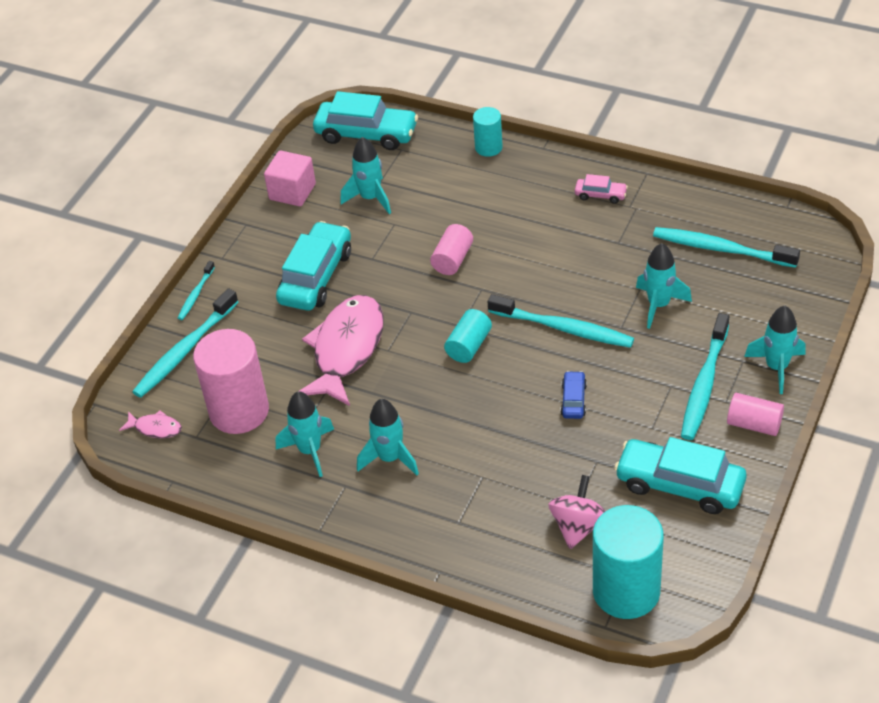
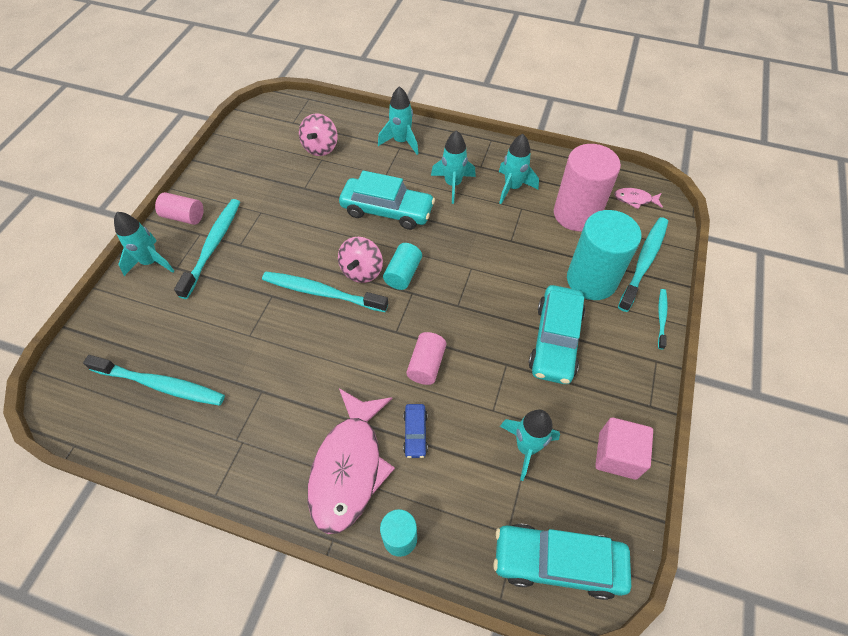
camera: 170 degrees right, 10 degrees up
(346, 349) = (506, 267): pink fish -> pink fish (349, 467)
(517, 350) = (362, 271): none -> pink spinning top
(573, 400) = (317, 230): blue car -> blue car (415, 433)
(600, 195) = (271, 458): pink car -> none
(626, 591) = (294, 115): turquoise cylinder -> turquoise cylinder (591, 280)
(658, 305) = (235, 318): turquoise rocket -> turquoise rocket (401, 141)
(680, 484) = (248, 174): turquoise car -> turquoise car (387, 210)

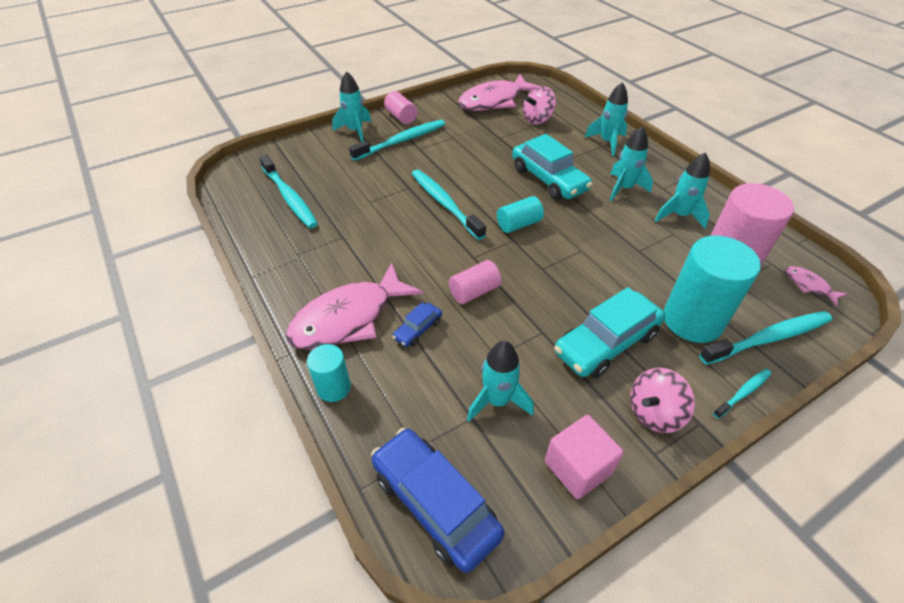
camera: 40 degrees right, 10 degrees down
(261, 146) = (494, 101): none -> pink fish
(362, 271) = (488, 206): pink spinning top -> pink spinning top (654, 413)
(558, 562) = (435, 503): turquoise car -> blue car

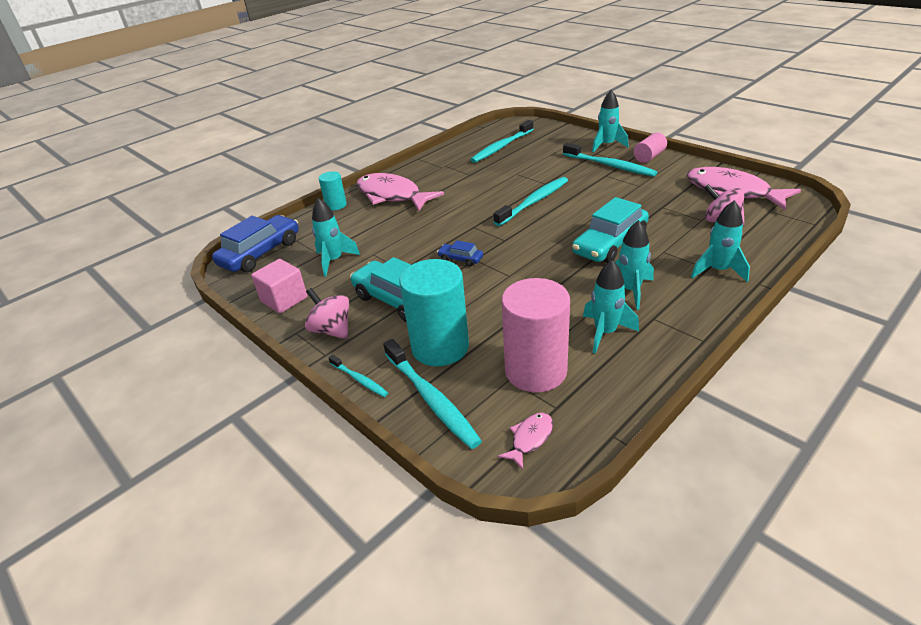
camera: 80 degrees right, 10 degrees down
(418, 329) = (389, 220): blue car -> blue car (460, 259)
(474, 291) = (434, 234): pink cylinder -> none
(518, 224) = (527, 239): turquoise cylinder -> none

